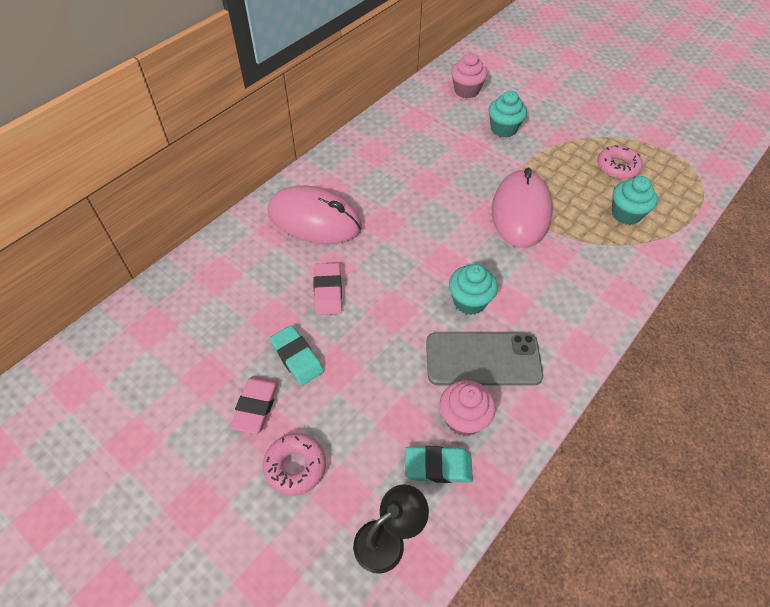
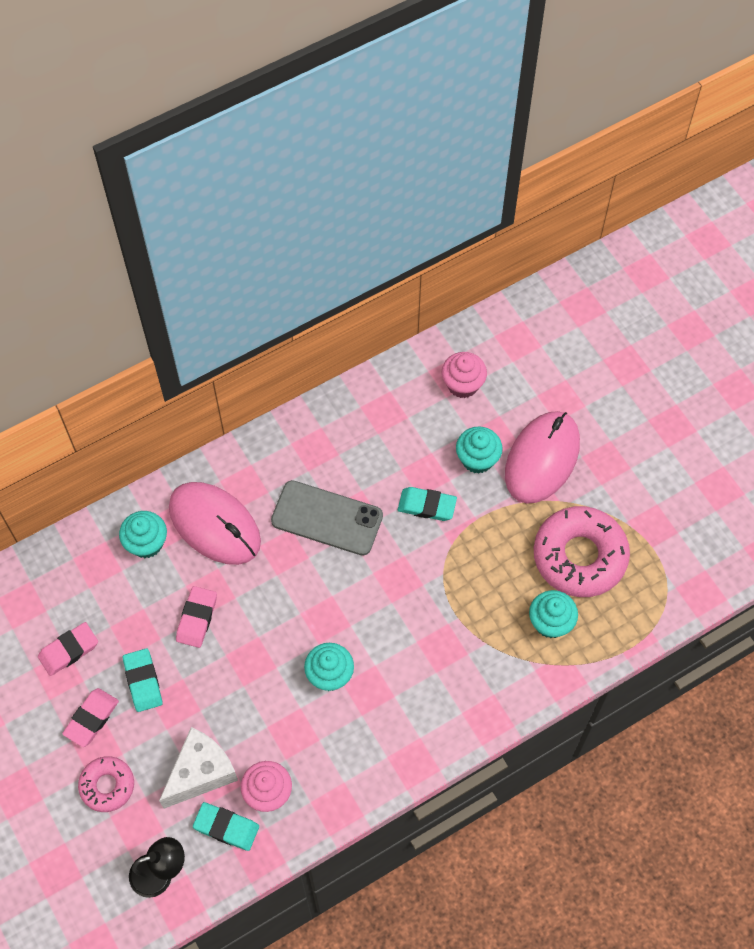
camera: 20 degrees right, 10 degrees up
(212, 352) = (68, 650): none -> pink eraser
(258, 247) = (146, 543): none -> turquoise cupcake
(388, 422) = (201, 773): none -> white cheese
(483, 165) = (427, 506): none -> turquoise eraser
(483, 359) = (313, 741): grey phone -> grey phone (327, 518)
(521, 212) = (436, 583): pink mouse -> pink mouse (542, 459)
(617, 167) = (579, 556): pink donut -> pink donut, size x1.83

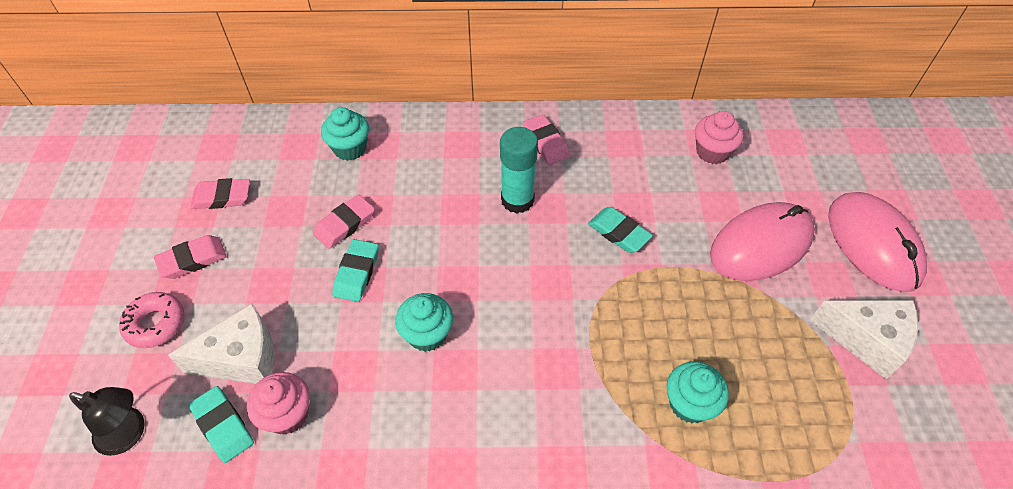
camera: 30 degrees right, 10 degrees down
(143, 681) = (259, 252): turquoise eraser -> turquoise eraser (356, 273)
(214, 525) = (415, 161): pink mouse -> pink mouse (873, 244)
(316, 447) = (545, 142): none -> pink eraser
(327, 518) = (517, 200): grey phone -> turquoise glue stick
(477, 459) = (693, 216): turquoise cupcake -> none
(579, 556) = (757, 353): pink donut -> none
(650, 503) = (866, 340): none -> white cheese

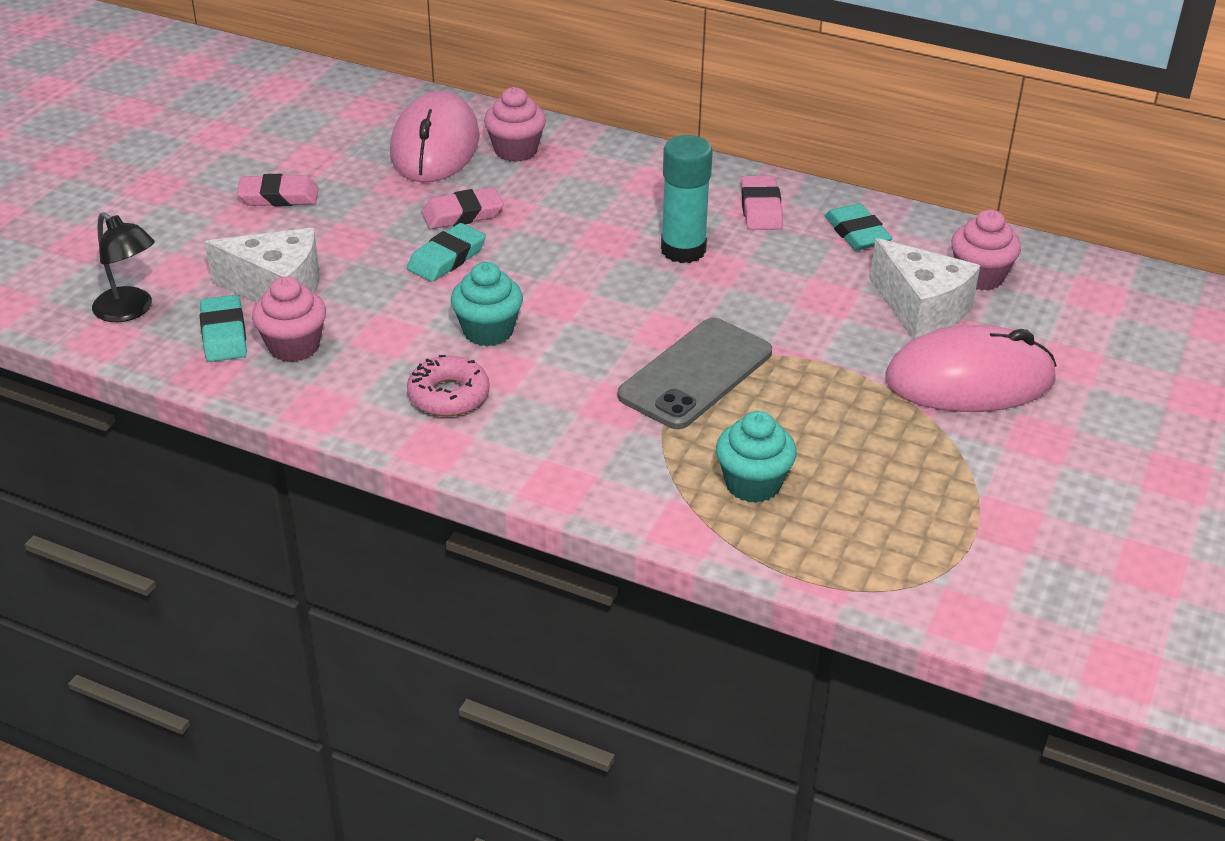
camera: 25 degrees right, 15 degrees down
(155, 324) = (208, 236): pink donut -> pink donut (448, 395)
(222, 197) = (344, 154): pink eraser -> none
(350, 148) = (516, 150): turquoise cupcake -> pink cupcake
(592, 314) = (696, 374): none -> grey phone
(619, 232) = (788, 314): turquoise eraser -> turquoise eraser (857, 233)
(866, 340) = (1037, 505): white cheese -> white cheese (921, 309)
(873, 244) = (1132, 425): pink mouse -> pink mouse (435, 146)

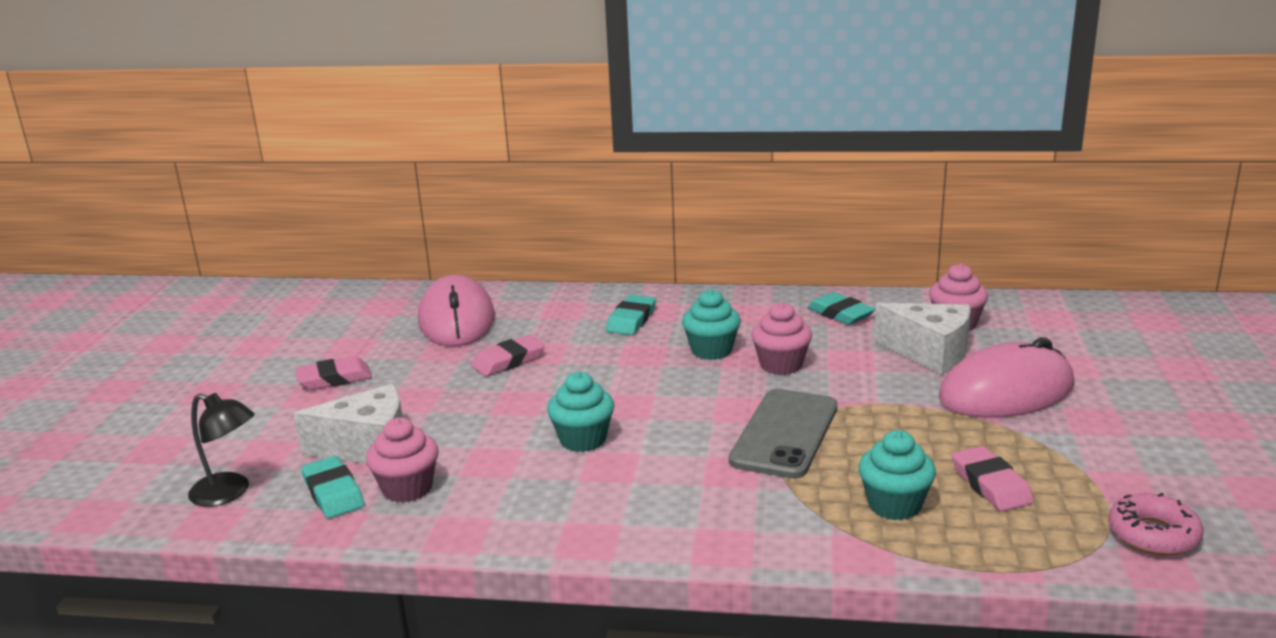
camera: 15 degrees left, 15 degrees down
(446, 258) = (513, 394): turquoise eraser -> turquoise eraser (631, 320)
(448, 395) = (577, 496): pink donut -> pink donut (1153, 534)
(516, 150) = (528, 311): pink cupcake -> pink cupcake (781, 365)
(683, 250) = (711, 350): turquoise glue stick -> turquoise cupcake
(760, 208) = (754, 312): pink eraser -> pink eraser (990, 484)

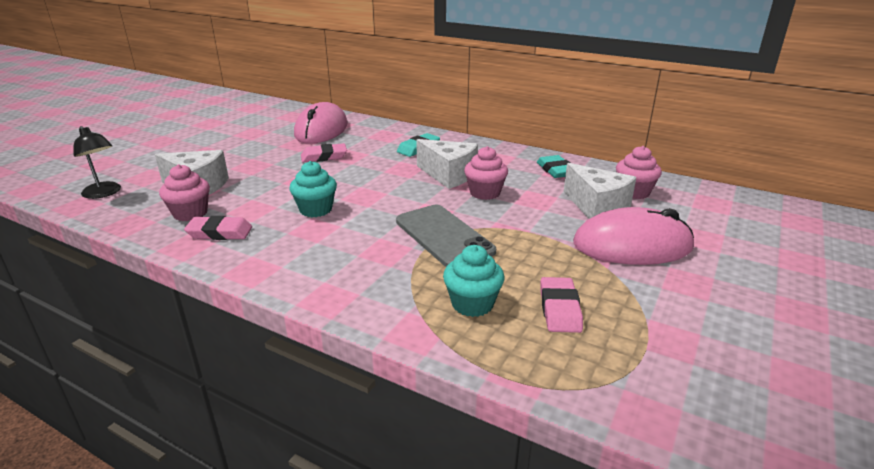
camera: 20 degrees right, 5 degrees up
(333, 493) = (151, 206): turquoise eraser -> none
(334, 379) = (224, 147): pink eraser -> pink eraser (220, 233)
(711, 350) = (449, 175): turquoise cupcake -> white cheese
(785, 434) = (444, 236): grey phone -> grey phone turned 75 degrees counterclockwise
(1153, 534) = (665, 388): pink donut -> none

